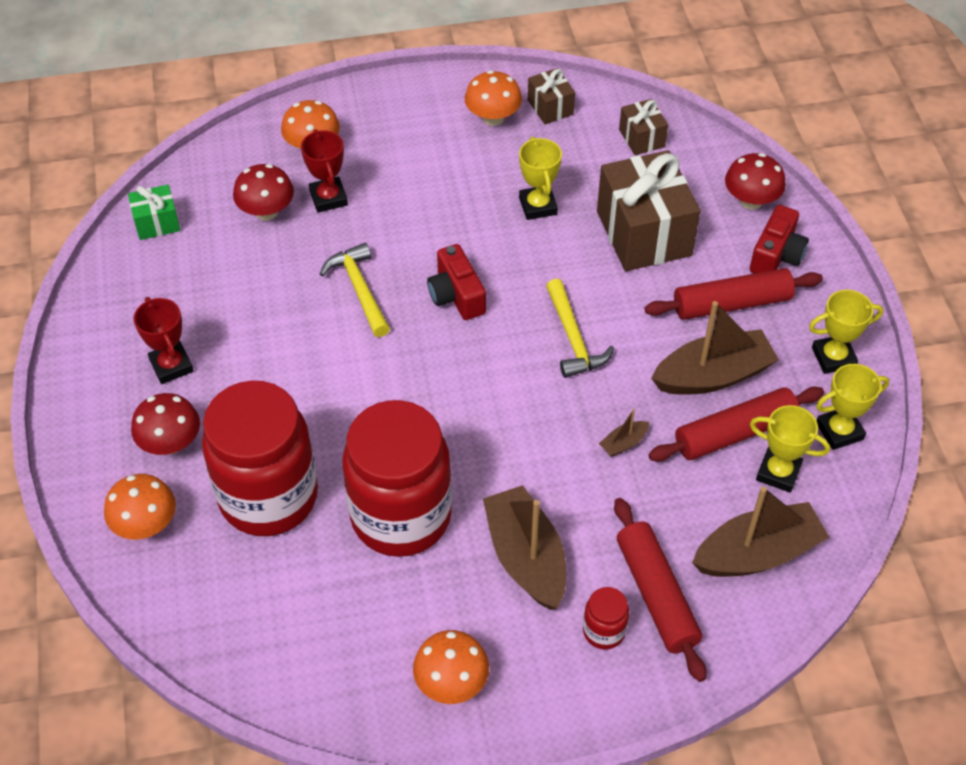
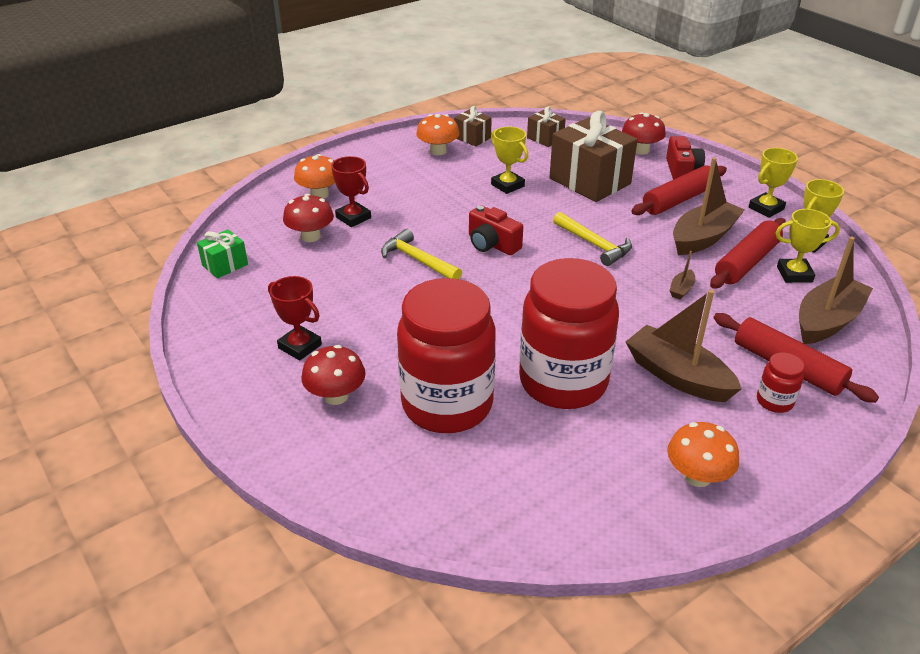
camera: 25 degrees left, 15 degrees down
(146, 524) = (354, 459): orange mushroom -> none

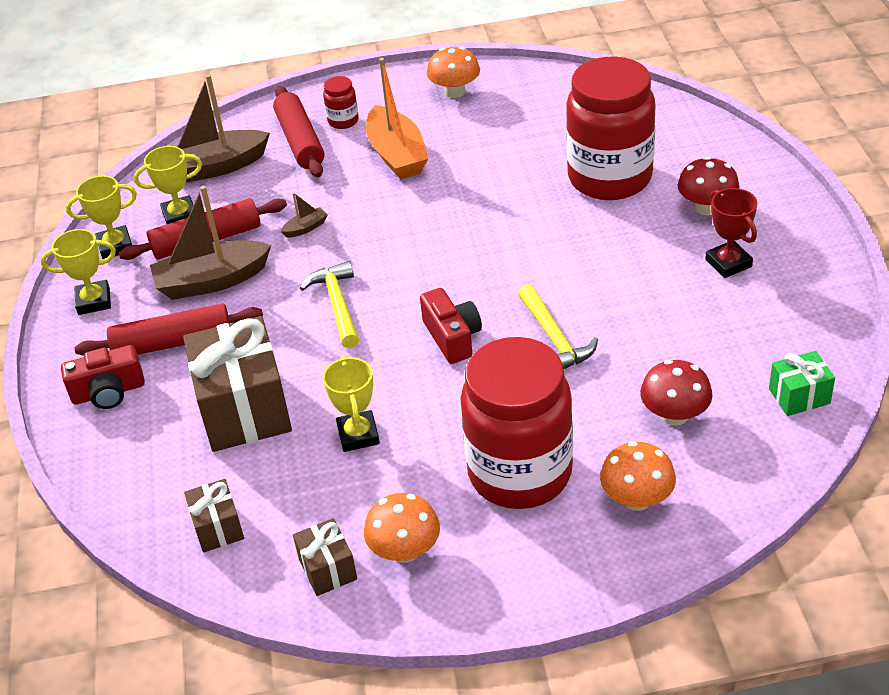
camera: 150 degrees left, 5 degrees up
(353, 218) = (604, 434): red trophy -> none
(563, 382) = (497, 172): red jar -> red jar (520, 473)
(641, 150) = (112, 451): red mushroom -> none
(677, 376) = (397, 155): brown boat -> orange boat
(682, 170) = (108, 392): red camera -> red camera turned 135 degrees counterclockwise
(794, 274) = (180, 216): yellow trophy -> yellow trophy turned 45 degrees counterclockwise

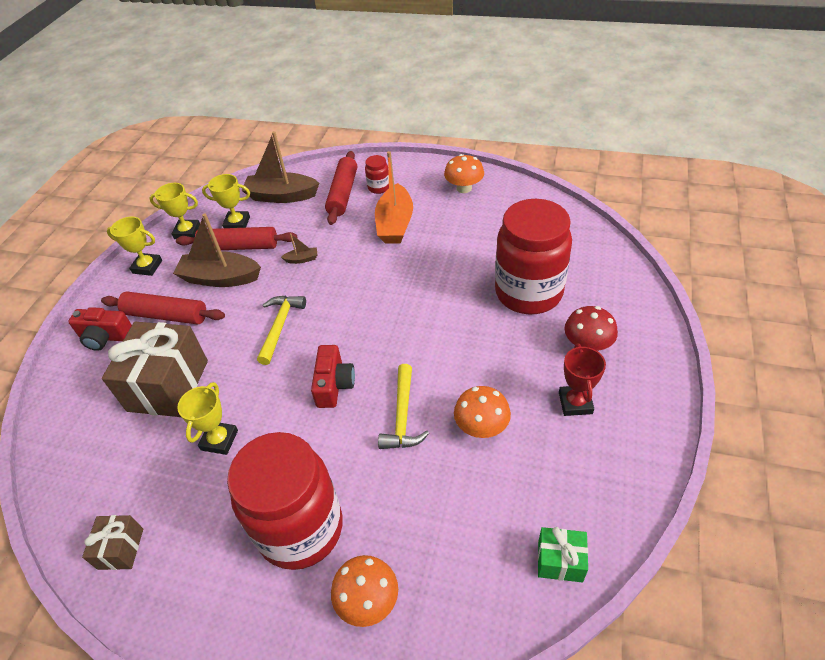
camera: 25 degrees right, 5 degrees up
(218, 527) = (85, 475): brown gift -> none
(405, 550) = (178, 559): orange mushroom -> orange mushroom (481, 427)
(674, 415) = (447, 530): red mushroom -> none

